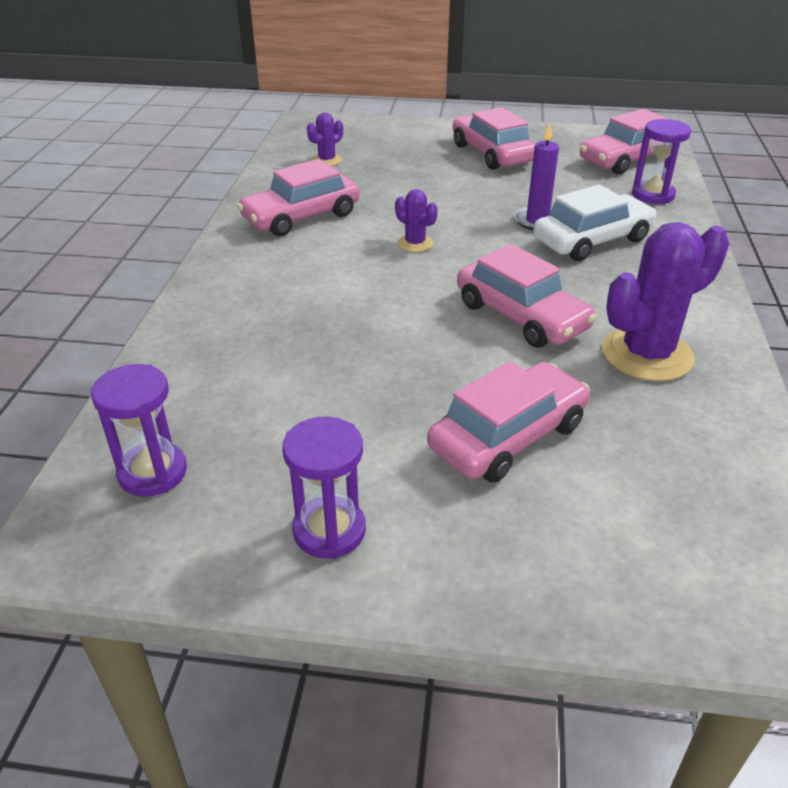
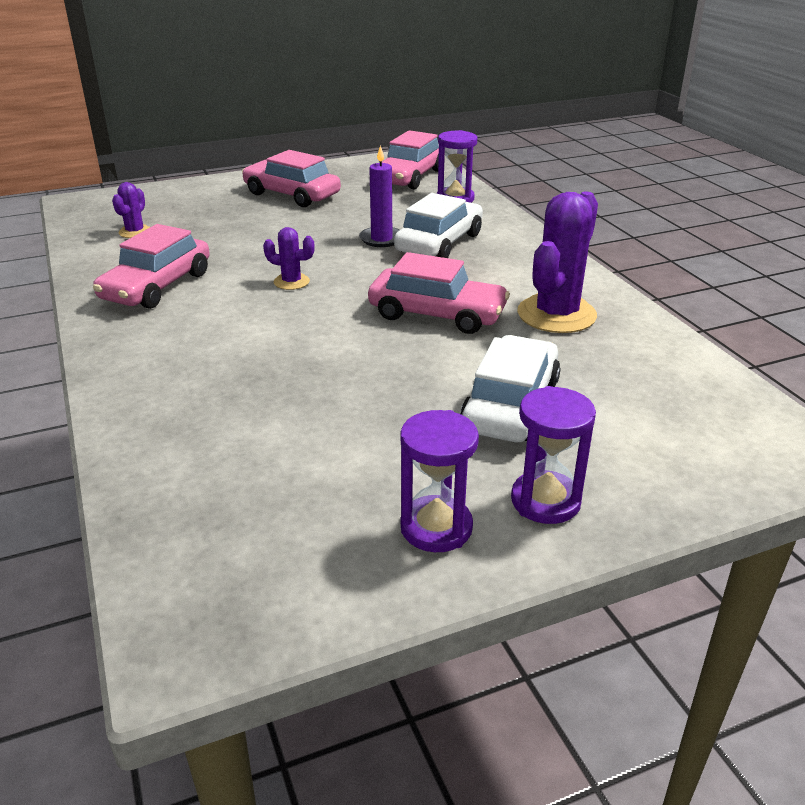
camera: 30 degrees left, 5 degrees down
(152, 472) = (223, 547): purple hourglass -> purple hourglass (545, 501)
(508, 436) = (511, 405): pink car -> white car

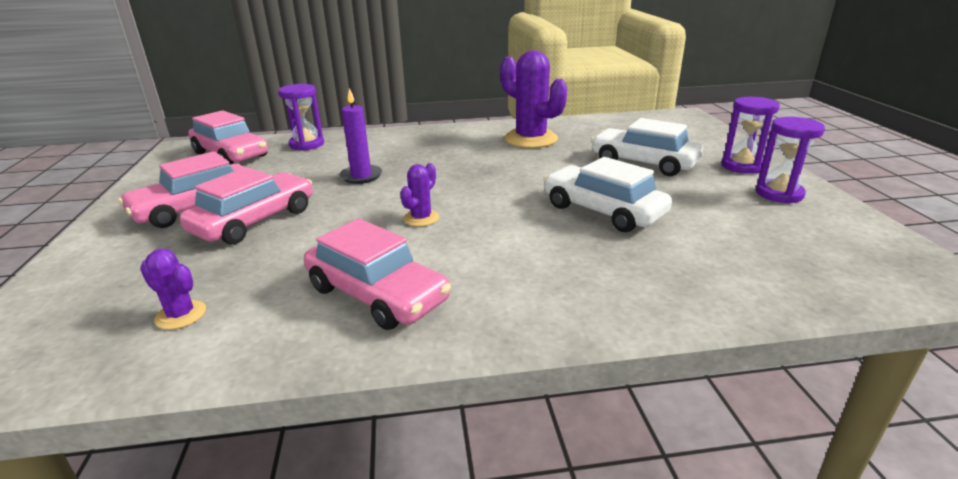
camera: 75 degrees left, 5 degrees down
(437, 314) = (515, 170): pink car -> pink car (255, 221)
(439, 243) = (390, 158): white car -> white car (603, 210)

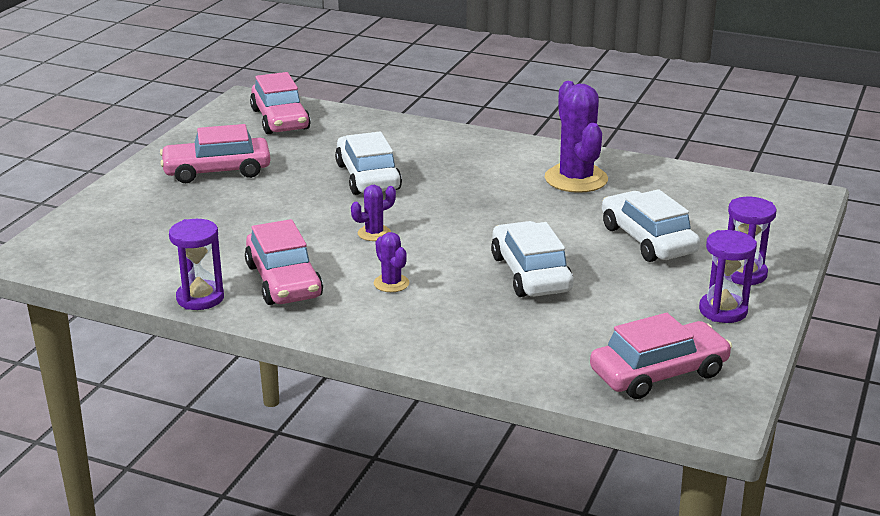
camera: 30 degrees right, 0 degrees up
(181, 315) = (157, 254): purple cactus -> purple cactus (391, 283)
(255, 221) = (250, 196): pink car -> pink car (659, 373)
(307, 144) = (354, 125): purple hourglass -> purple hourglass (200, 298)
(361, 176) = (368, 177): purple candle -> white car

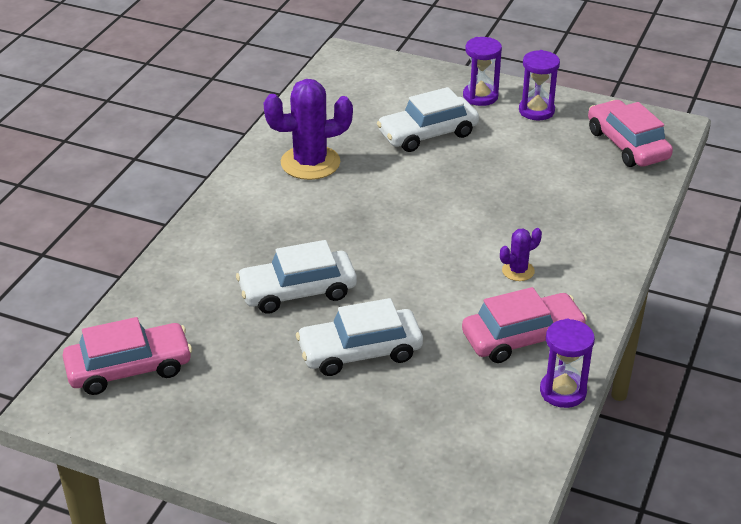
camera: 90 degrees left, 10 degrees up
(217, 171) = (273, 410): pink car -> none
(374, 233) = (423, 283): purple cactus -> none
(530, 273) = (491, 195): white car -> white car (360, 352)

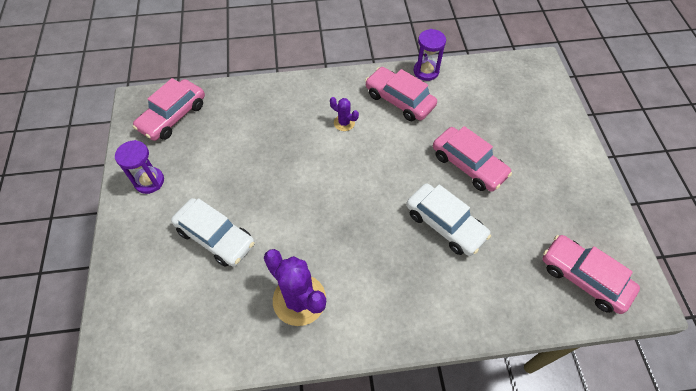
camera: 120 degrees left, 20 degrees up
(360, 352) = (468, 165): white car -> pink car
(480, 96) = (142, 226): purple hourglass -> none

